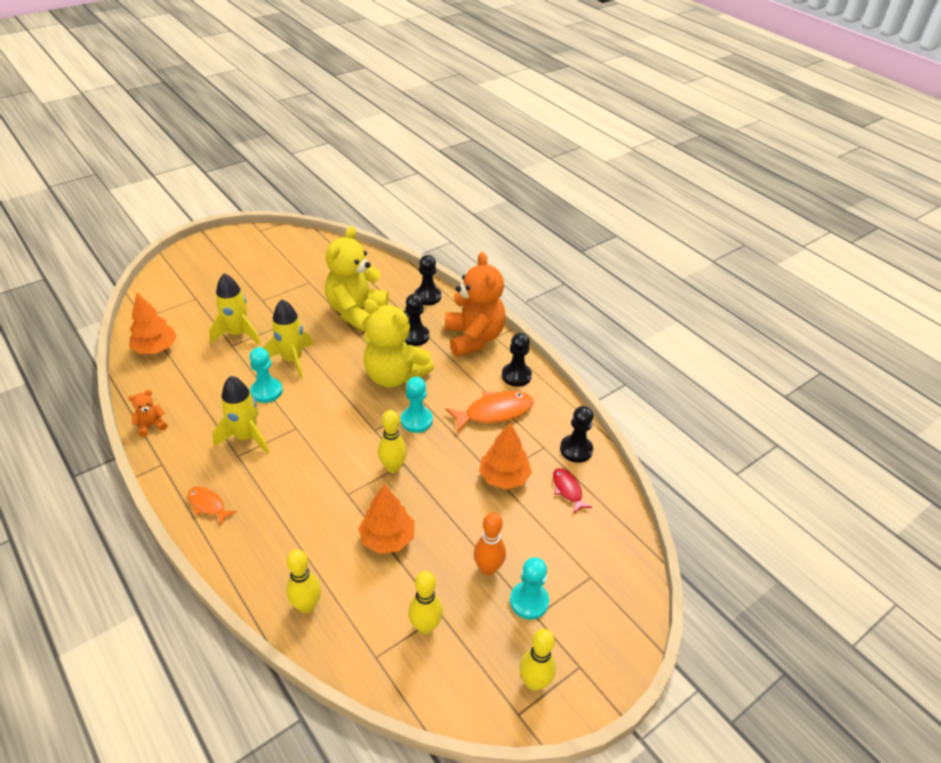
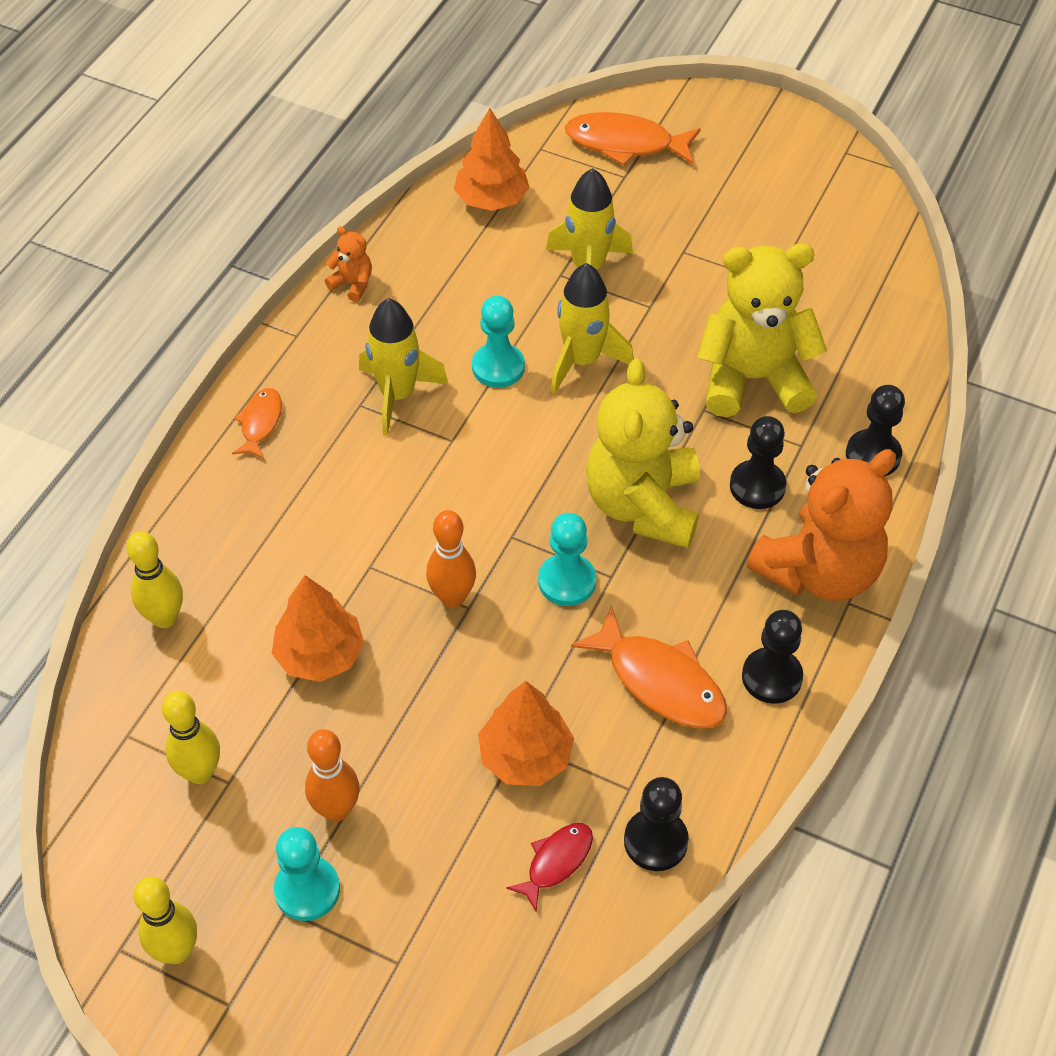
camera: 65 degrees right, 10 degrees up
(175, 289) = (625, 143): none -> orange fish
(393, 467) = (452, 597): yellow bowling pin -> orange bowling pin

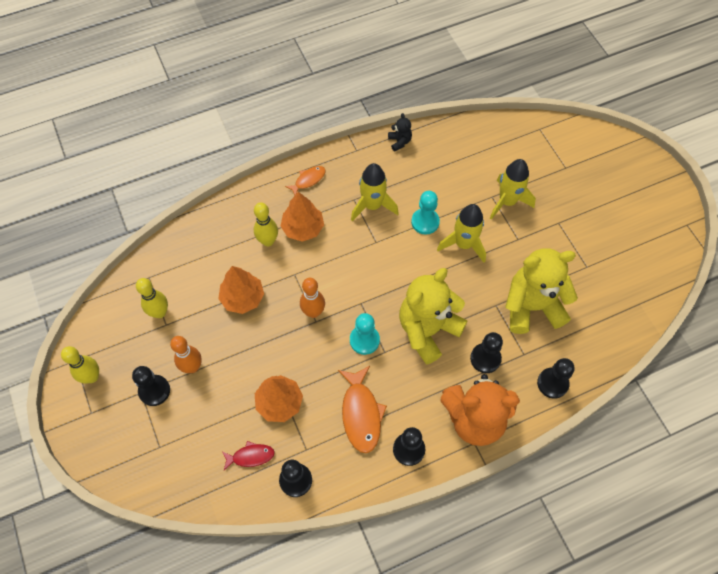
camera: 40 degrees right, 10 degrees up
(165, 618) = (202, 239): yellow bowling pin -> yellow bowling pin (268, 241)
(307, 890) = (154, 391): turquoise pawn -> black pawn
(352, 284) = (399, 142): orange teddy bear -> black teddy bear
(492, 199) = (494, 140): orange tree -> orange tree (303, 228)
(625, 143) = (581, 151): orange fish -> none
(753, 379) = (532, 307): yellow teddy bear -> yellow teddy bear turned 45 degrees counterclockwise

